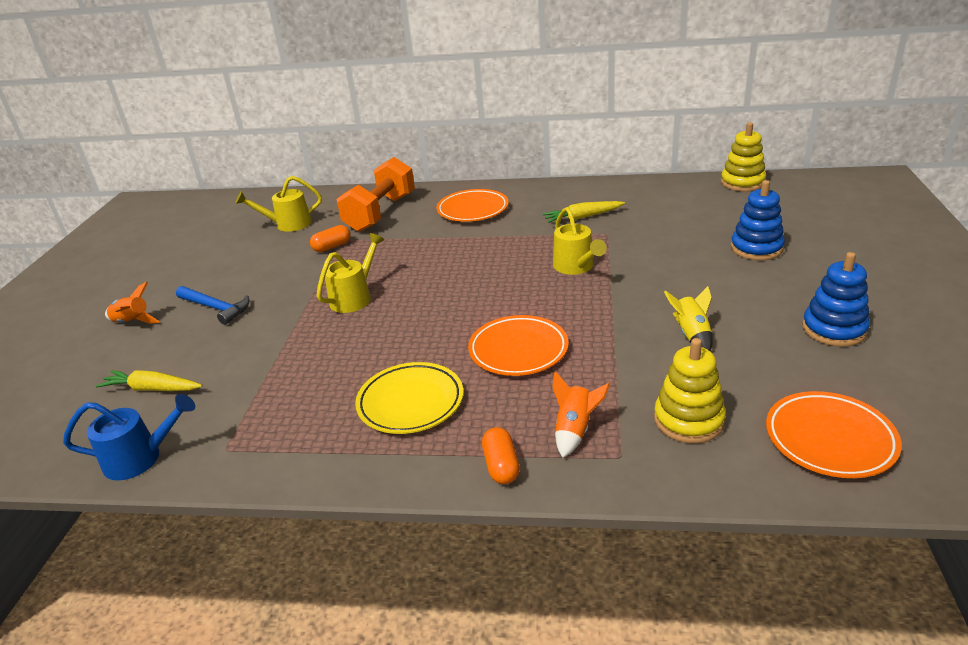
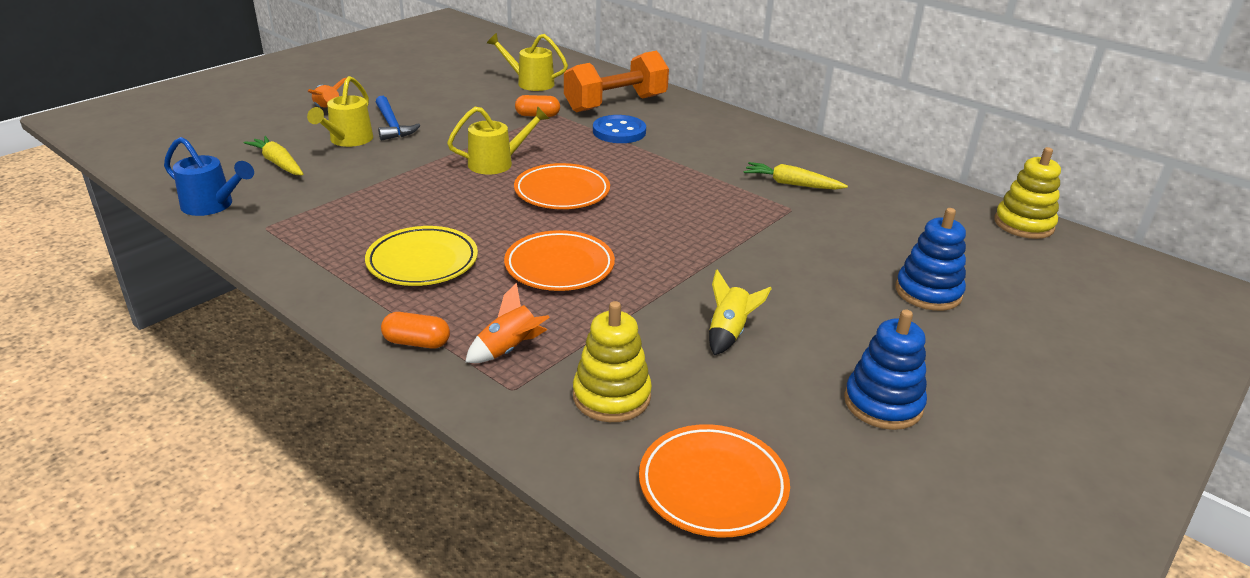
camera: 30 degrees right, 0 degrees up
(414, 232) = (619, 132): none -> blue button
(473, 210) = (698, 134): orange plate -> orange plate (562, 192)
(501, 466) = (417, 342): orange capsule -> orange capsule turned 75 degrees clockwise
(576, 267) = (715, 225): yellow watering can -> yellow watering can (348, 140)

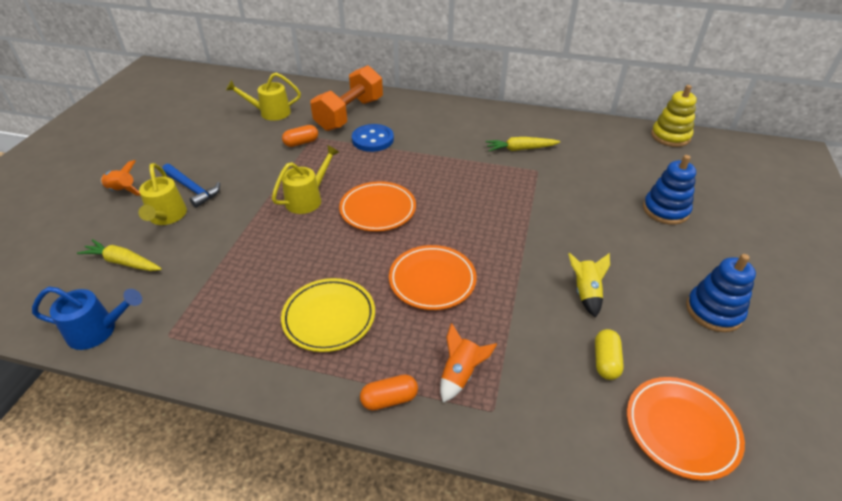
camera: 25 degrees left, 10 degrees up
(611, 396) = (561, 384): yellow stacking toy -> none
(686, 397) = (605, 361): none -> yellow capsule

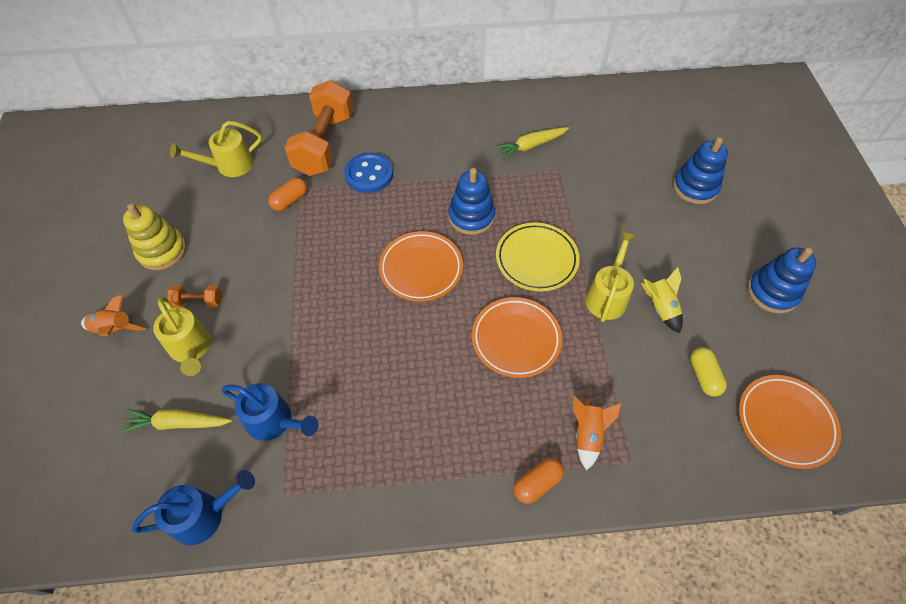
camera: 20 degrees left, 15 degrees up
(192, 189) = (198, 302): blue hammer -> orange dumbbell
(195, 282) = (275, 421): none -> blue watering can
(308, 199) = (339, 276): yellow watering can -> yellow watering can (607, 295)
(329, 317) = (437, 416): yellow plate -> yellow plate (536, 259)
(441, 185) = (471, 217): none -> blue stacking toy
(670, 136) = (668, 90): yellow stacking toy -> yellow stacking toy (162, 251)

